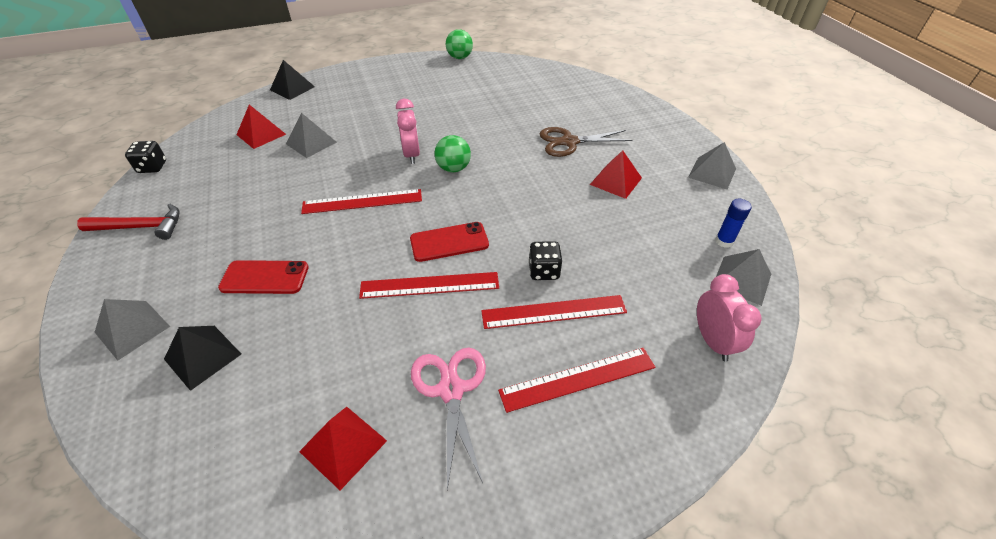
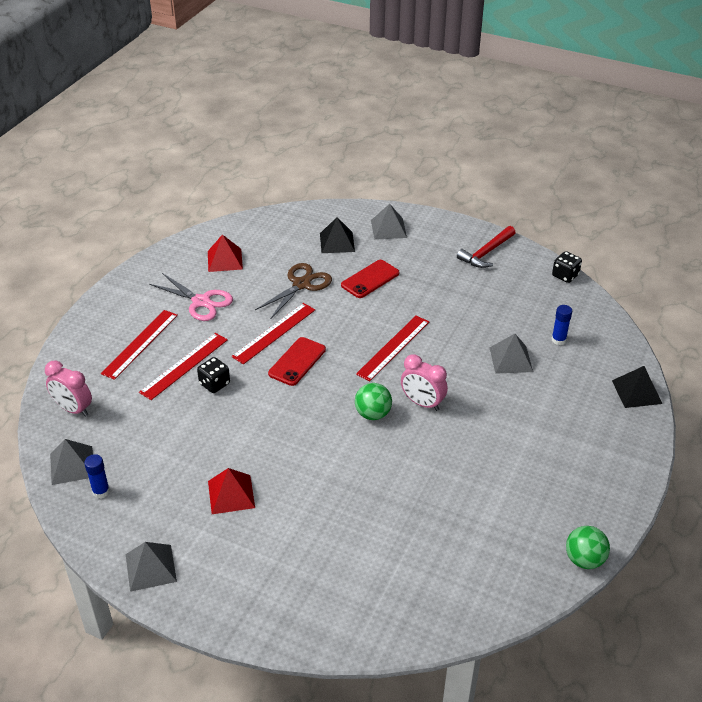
camera: 135 degrees right, 5 degrees down
(261, 134) = (558, 340): red pyramid -> blue glue stick
(569, 142) = (314, 512): brown scissors -> brown scissors (301, 284)

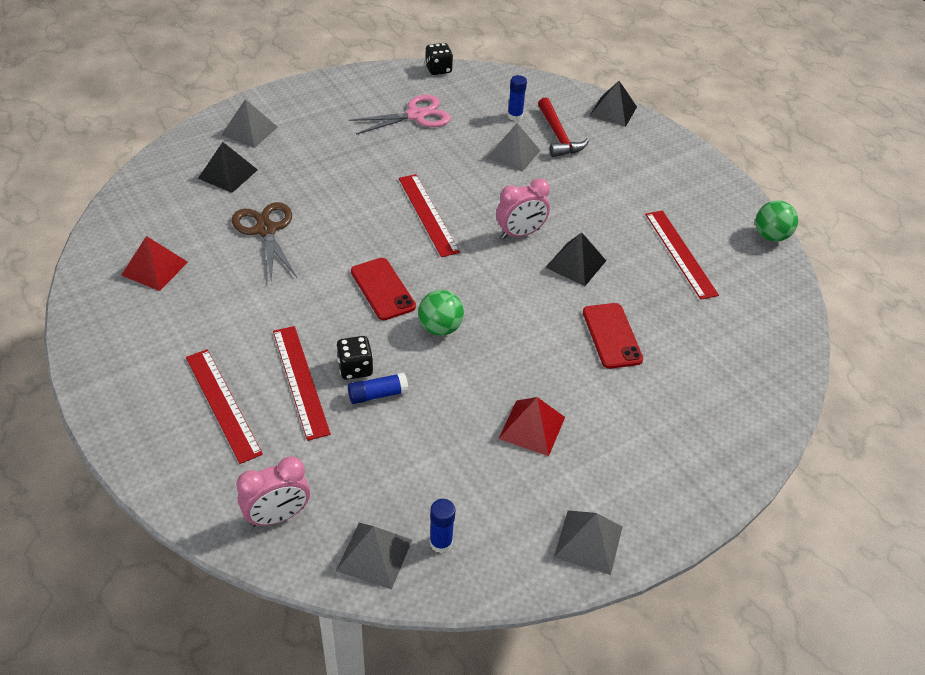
camera: 60 degrees left, 5 degrees up
(200, 405) = (378, 394): none -> blue glue stick
(201, 302) = (206, 320): pink scissors -> pink scissors (416, 115)
(274, 333) = (321, 285): red ruler -> red ruler (680, 253)
(370, 279) = (312, 180): red phone -> red phone (612, 336)
(373, 414) = (506, 272): green ball -> green ball (440, 328)
(420, 448) = (576, 264): none -> black pyramid
(486, 253) = (358, 93): red hammer -> red hammer (558, 136)

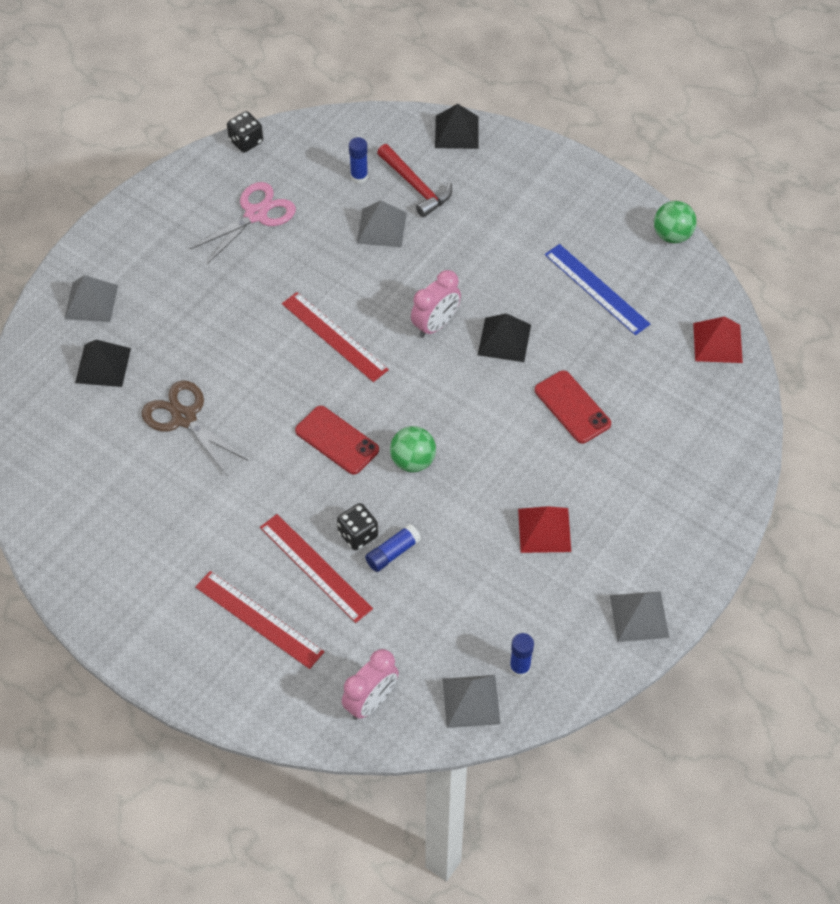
camera: 20 degrees left, 10 degrees up
(155, 268) = (101, 505): red pyramid -> red pyramid (717, 342)
(680, 253) = (596, 289): red ruler -> blue ruler

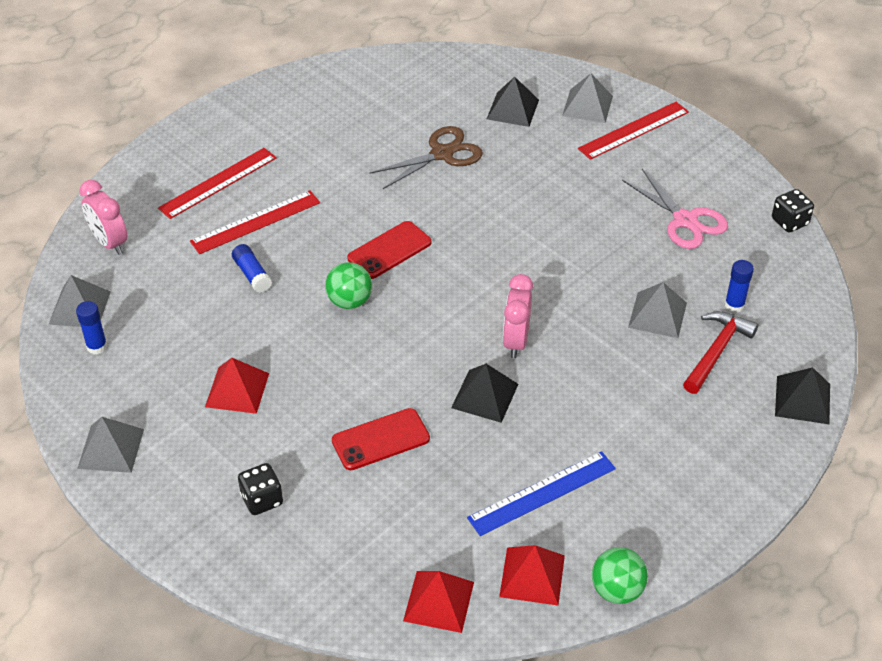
camera: 100 degrees right, 10 degrees down
(334, 336) = (515, 262): red ruler -> red ruler (634, 130)
(358, 535) = (280, 253): black dice -> black dice (262, 500)
(416, 186) = (716, 351): red hammer -> red hammer turned 150 degrees clockwise
(435, 325) = (516, 341): pink clock -> pink clock turned 45 degrees clockwise
(676, 287) = (532, 576): none -> red pyramid

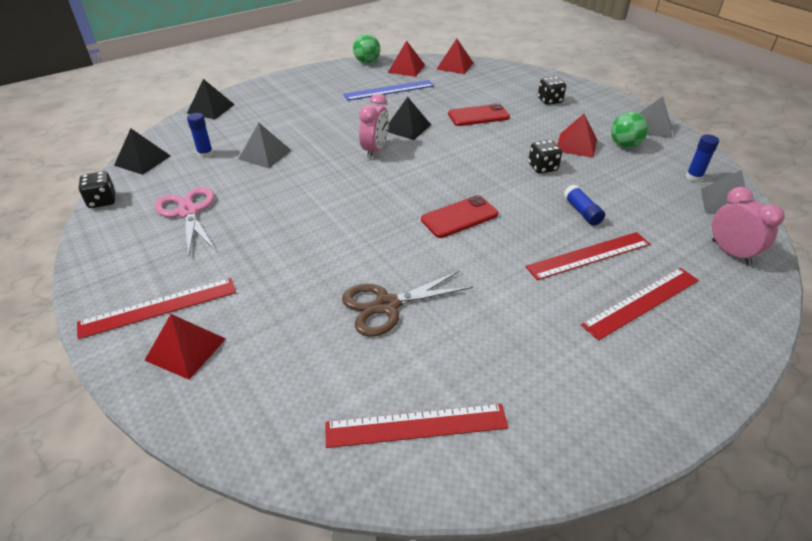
camera: 170 degrees left, 5 degrees down
(290, 338) = (542, 167): none -> black dice
(349, 301) = (496, 185): green ball -> green ball (624, 145)
(400, 84) = (416, 425): none -> red ruler
(513, 109) = (279, 357): black pyramid -> black pyramid (142, 160)
(587, 106) = (186, 349): grey pyramid -> red pyramid
(716, 351) = (241, 133): red hammer -> none

